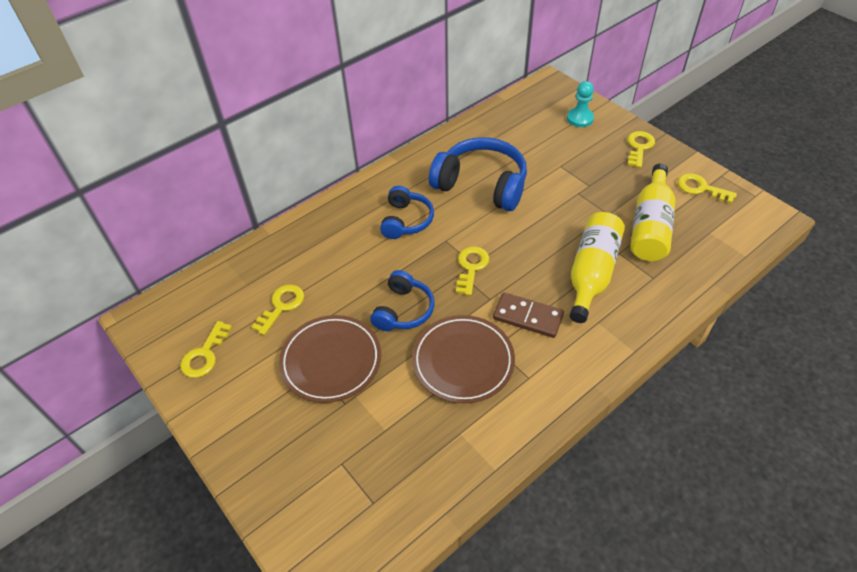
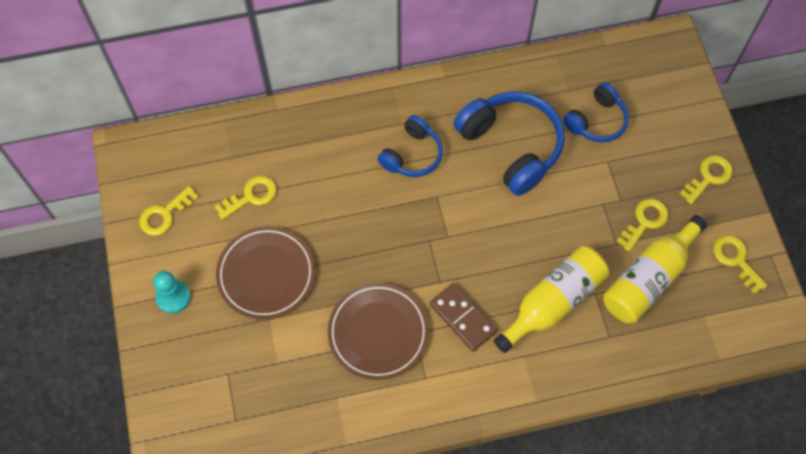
camera: 25 degrees right, 15 degrees up
(403, 310) = (355, 254): blue headphones -> blue headphones (597, 121)
(471, 267) = (443, 239): yellow key -> yellow key (644, 221)
(580, 118) = (671, 108): turquoise pawn -> turquoise pawn (173, 297)

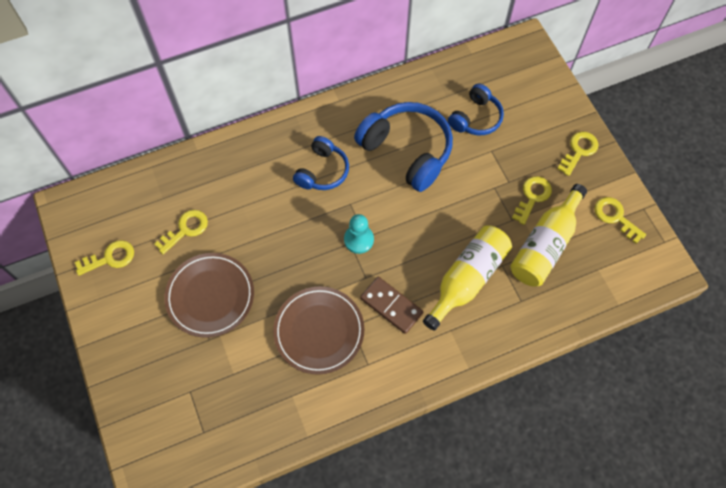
camera: 10 degrees left, 0 degrees up
(165, 214) = (110, 258): yellow key -> yellow key turned 150 degrees counterclockwise
(173, 297) = (129, 330): turquoise pawn -> turquoise pawn (358, 240)

